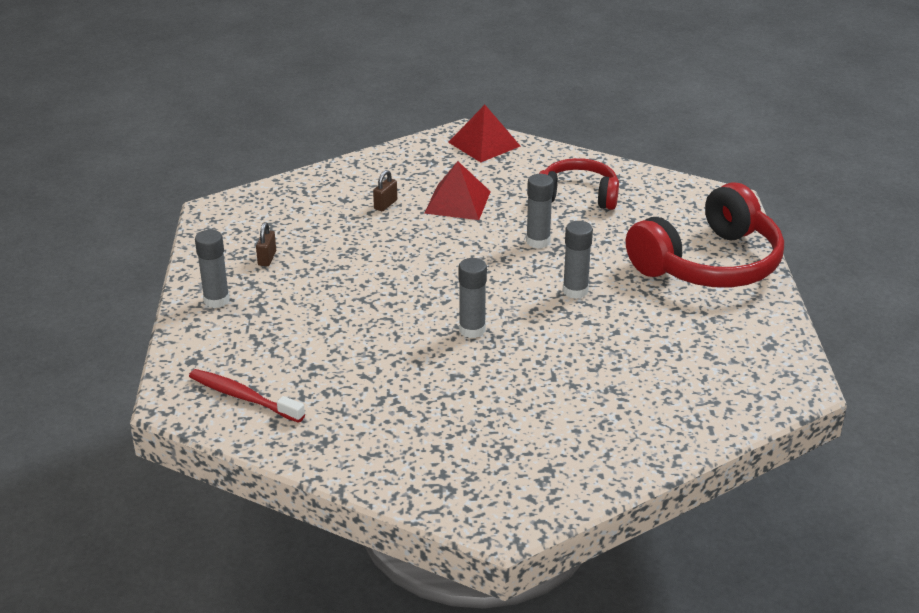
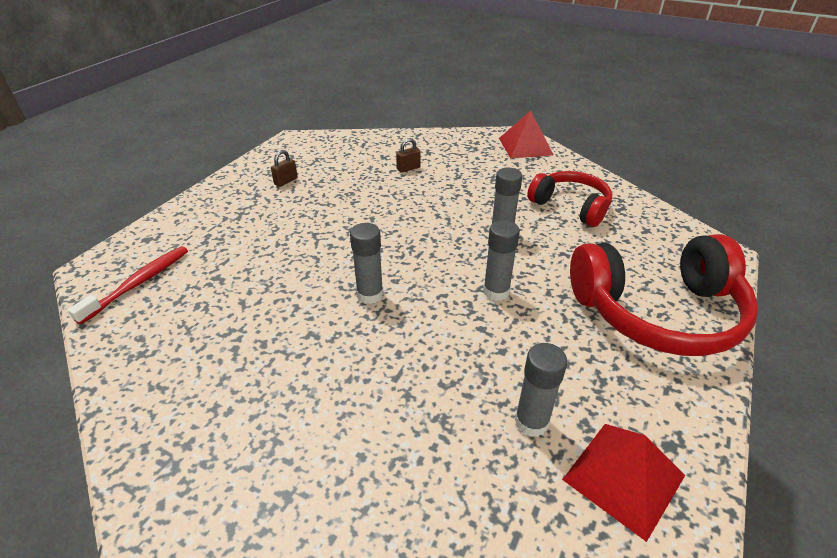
camera: 30 degrees right, 5 degrees up
(216, 300) = (218, 200): grey glue stick -> grey glue stick (531, 422)
(243, 397) = (139, 283): red toothbrush -> red toothbrush turned 60 degrees clockwise
(457, 202) = (464, 182): red pyramid -> red pyramid (623, 477)

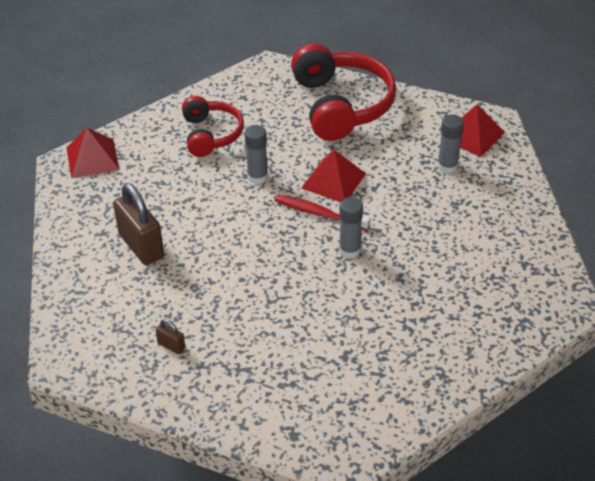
camera: 95 degrees left, 5 degrees up
(139, 283) = (362, 411): red toothbrush -> red toothbrush (319, 213)
(408, 168) = (141, 246): brown padlock -> brown padlock, size x2.23
(496, 291) = (333, 180): grey glue stick -> red pyramid
(570, 206) = (211, 134): red headphones -> red headphones turned 135 degrees clockwise

